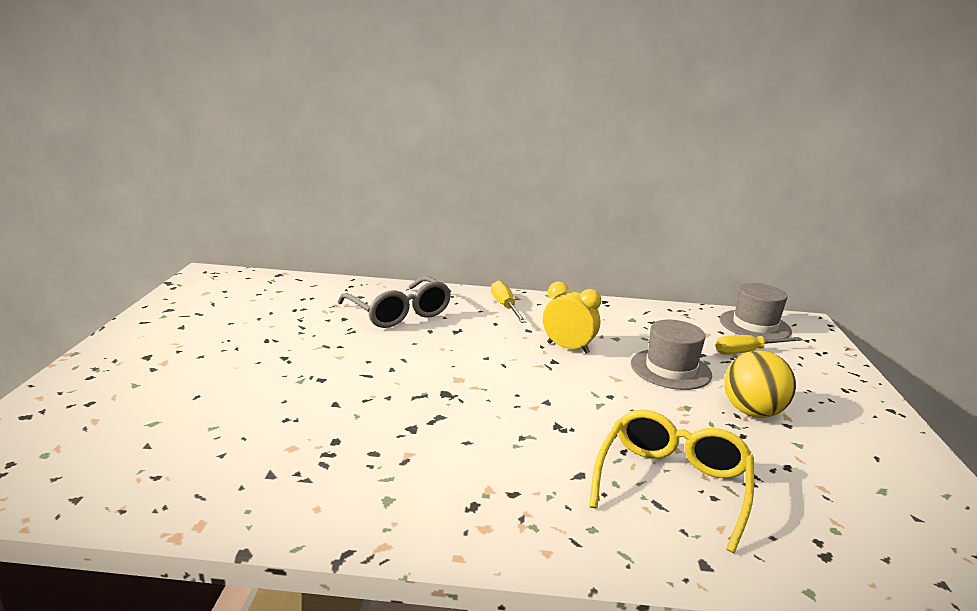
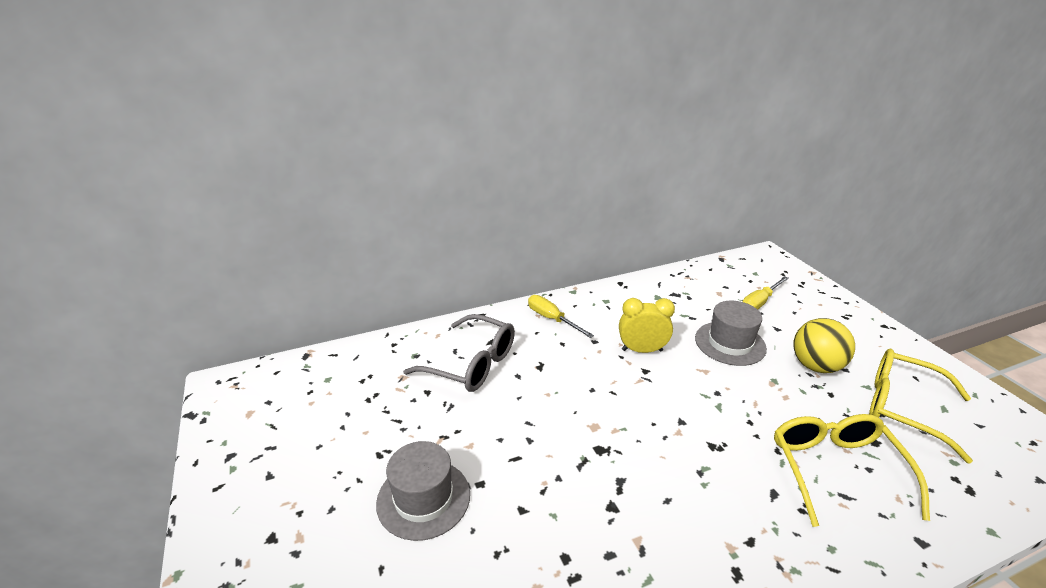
camera: 25 degrees left, 10 degrees up
(754, 325) = (740, 271): grey hat -> grey hat (423, 498)
(822, 472) = (901, 408): none -> yellow glasses

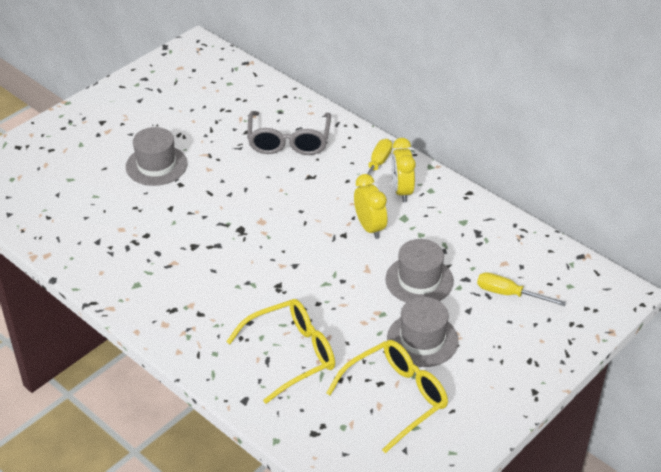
camera: 65 degrees right, 10 degrees up
(598, 316) = (401, 191): none -> yellow clock
(815, 366) = (422, 339): yellow ball -> grey hat
(901, 408) = (396, 397): yellow glasses -> yellow glasses turned 45 degrees clockwise

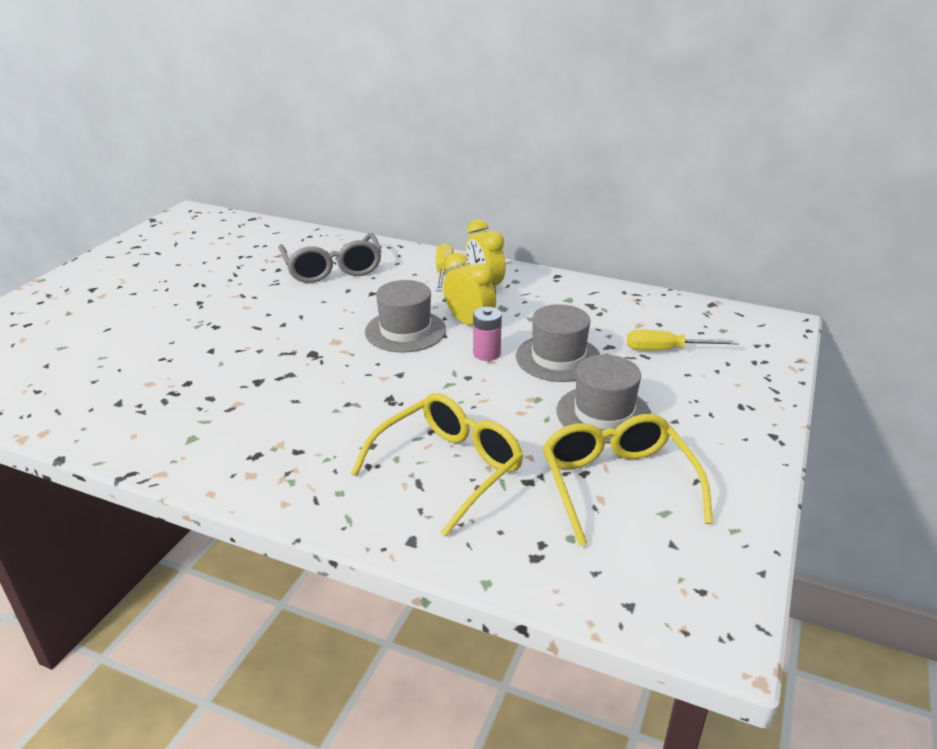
camera: 20 degrees left, 10 degrees down
(156, 165) = (177, 314): grey hat -> grey hat (405, 331)
(367, 262) = (486, 353): none -> pink battery
(396, 397) = (616, 483): yellow glasses -> yellow glasses turned 45 degrees counterclockwise

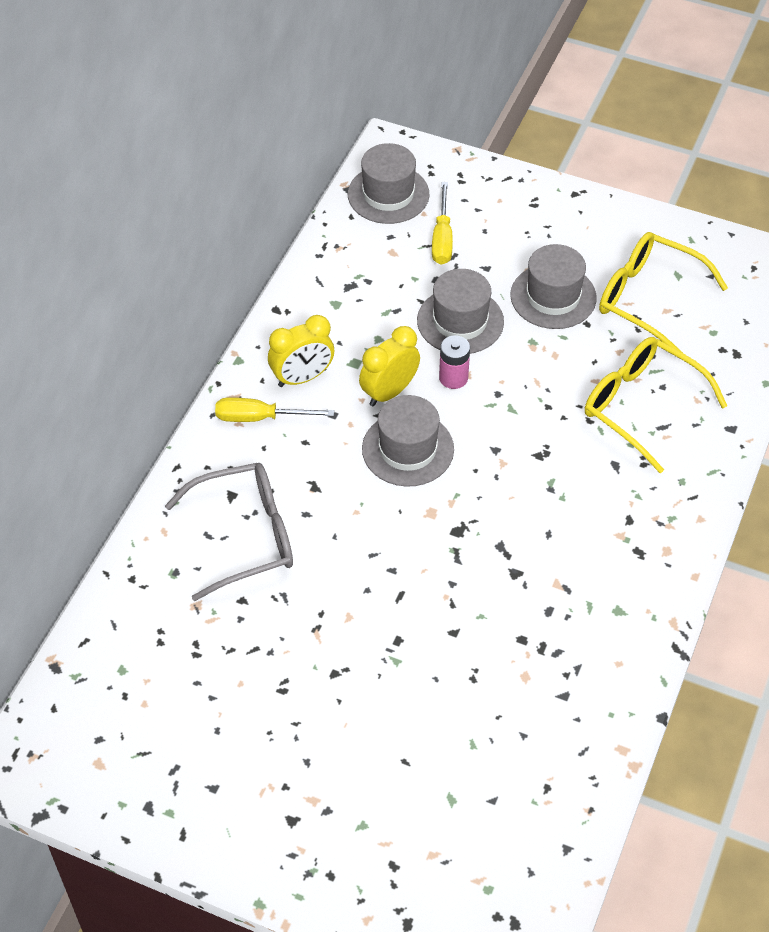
camera: 90 degrees left, 20 degrees up
(616, 483) = (648, 298): yellow glasses -> yellow glasses turned 45 degrees clockwise
(715, 322) = (388, 194): none -> grey hat

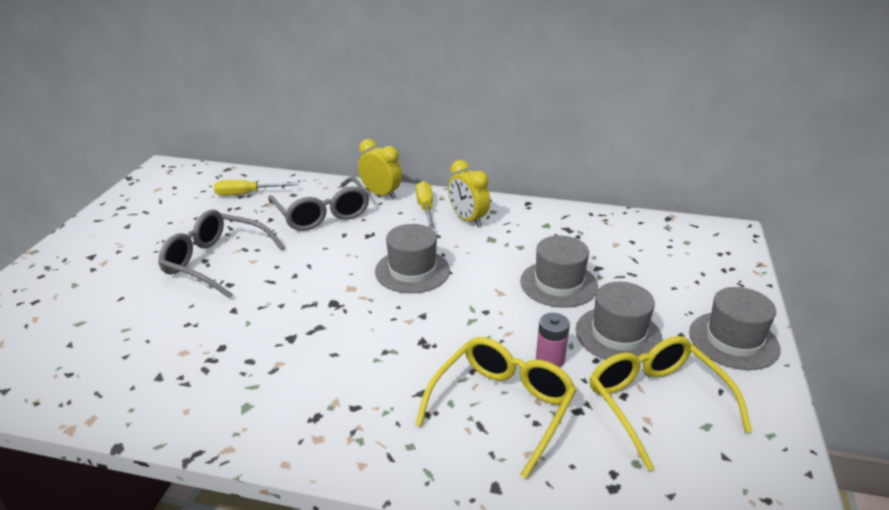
camera: 80 degrees right, 20 degrees down
(342, 660) = (215, 262): none -> grey glasses
(388, 194) = (677, 235): grey hat -> grey hat (733, 340)
(389, 392) = (467, 257): yellow clock -> yellow clock (381, 194)
(442, 238) = (648, 266): yellow screwdriver -> yellow screwdriver (247, 194)
(453, 378) = (494, 286): pink battery -> pink battery (550, 359)
(648, 298) = (655, 402): yellow glasses -> yellow glasses turned 45 degrees counterclockwise

